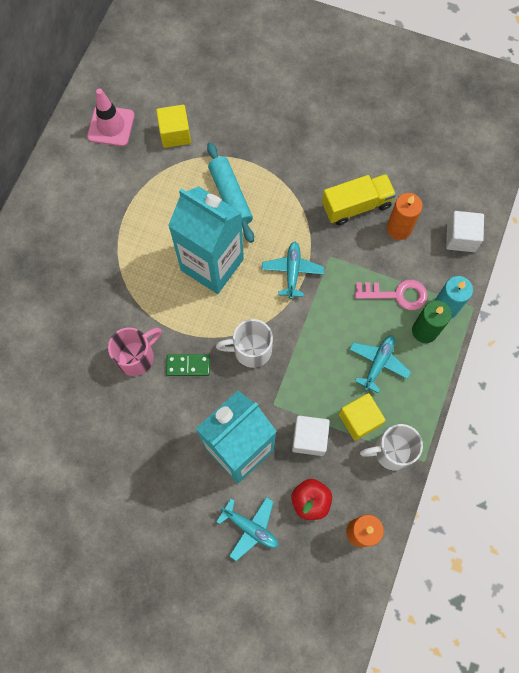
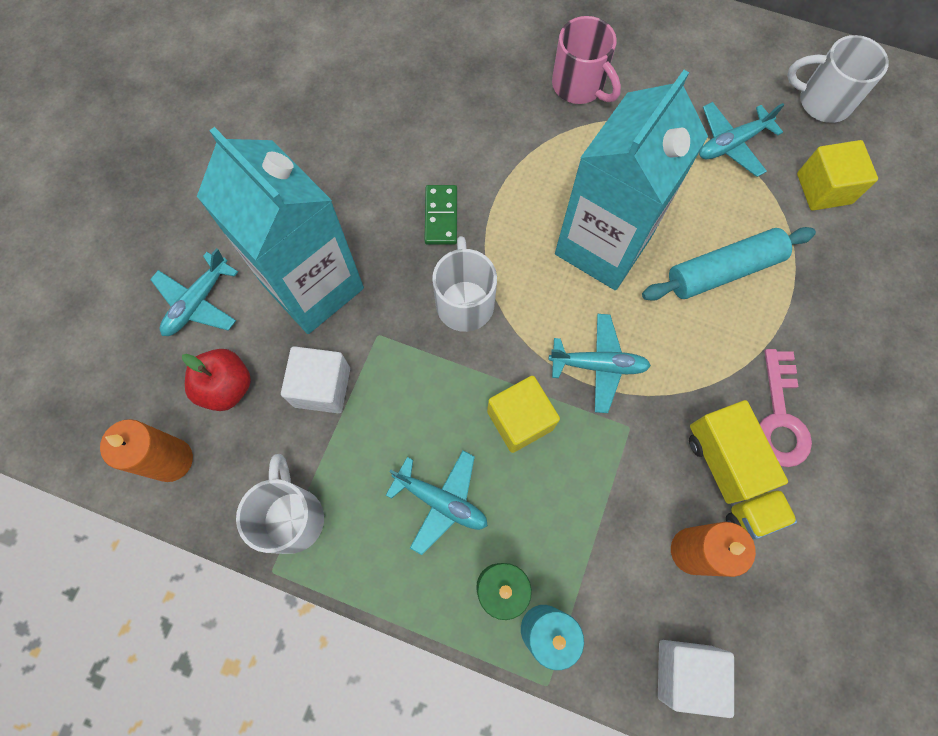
camera: 90 degrees right, 0 degrees up
(111, 126) = (822, 101): pink traffic cone -> white mug
(136, 356) = (455, 150): pink mug -> pink mug (579, 86)
(140, 182) = (731, 144): none -> turquoise plane
(359, 420) = (347, 466): yellow cube -> yellow cube (520, 420)
(396, 294) = (565, 539): pink key -> pink key (780, 417)

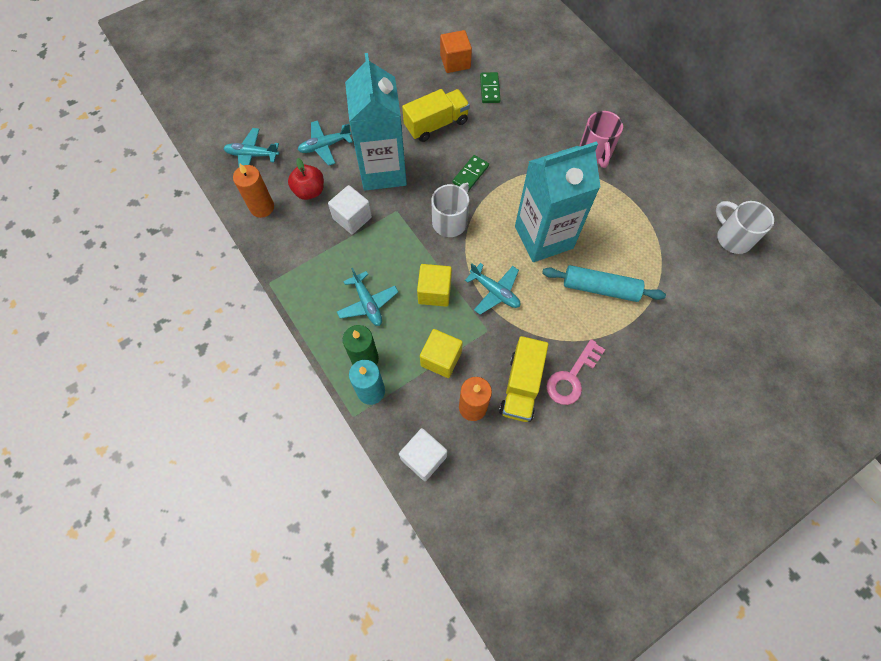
camera: 35 degrees right, 5 degrees down
(292, 516) = (295, 265): white mug -> none
(297, 63) = (455, 62): none -> orange cube
(339, 171) = (436, 124): none -> yellow truck
(375, 76) = (490, 89): none -> green domino
(731, 144) = (659, 229): turquoise plane -> turquoise plane (252, 155)
(823, 188) = (694, 282): yellow cube -> yellow cube (441, 359)

